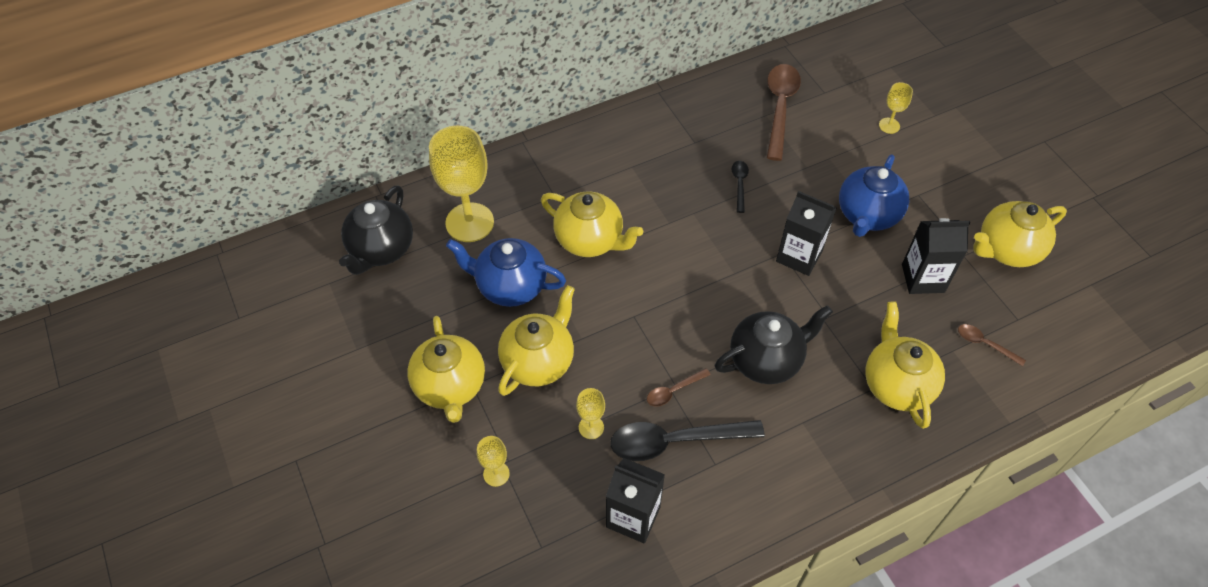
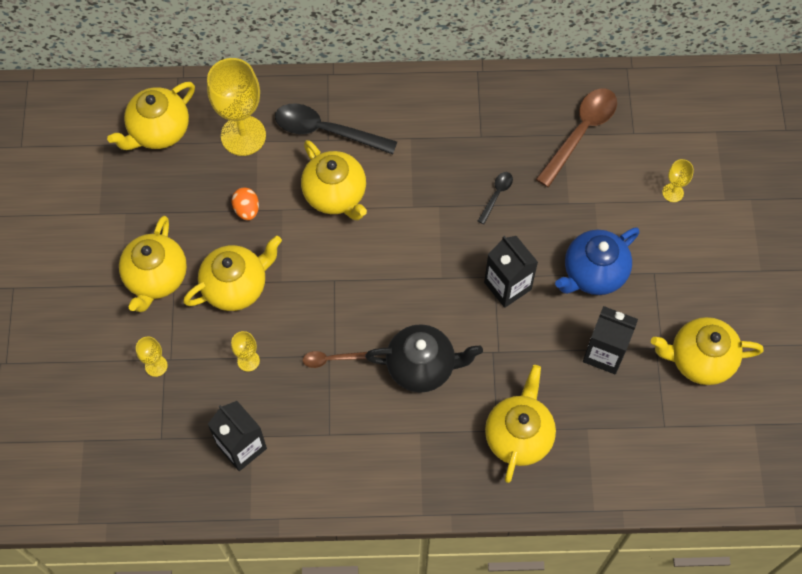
camera: 25 degrees right, 10 degrees up
(381, 250) = (158, 131): black teapot -> yellow teapot
(510, 286) = (247, 210): blue teapot -> orange egg
(674, 441) = (307, 402): black spoon -> black spoon (326, 131)
(984, 344) = (619, 435): brown spoon -> none

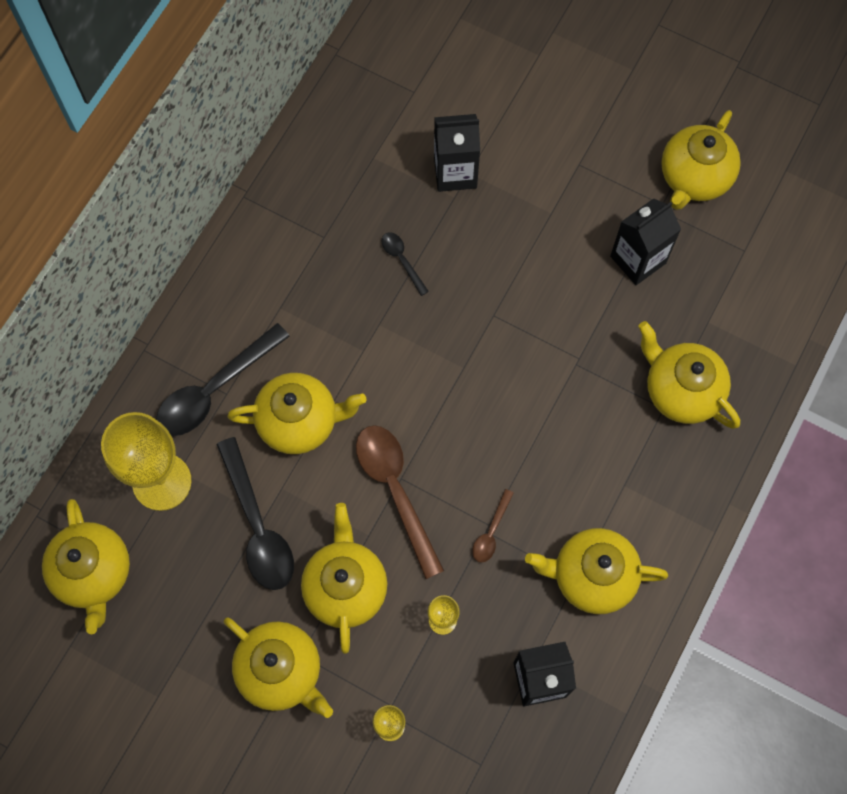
camera: 60 degrees left, 5 degrees up
(247, 210) = (258, 526): orange egg -> black spoon
(337, 444) = (591, 576): none -> yellow teapot
(422, 367) = (553, 442): black teapot -> none
(507, 286) = (511, 308): black carton -> black carton (455, 172)
(581, 132) = (381, 139): brown spoon -> brown spoon (395, 490)
(593, 273) = (546, 220): blue teapot -> none
(673, 192) = (502, 96): yellow goblet -> none

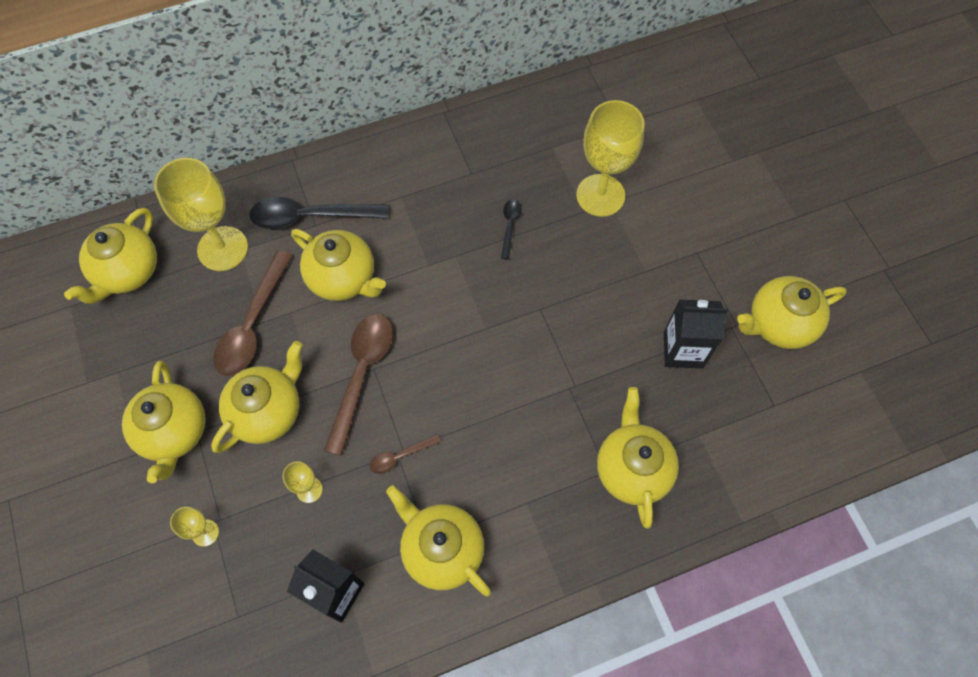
camera: 40 degrees right, 5 degrees down
(258, 526) = (252, 325): black spoon -> brown spoon
(455, 172) = (600, 195): black carton -> yellow goblet

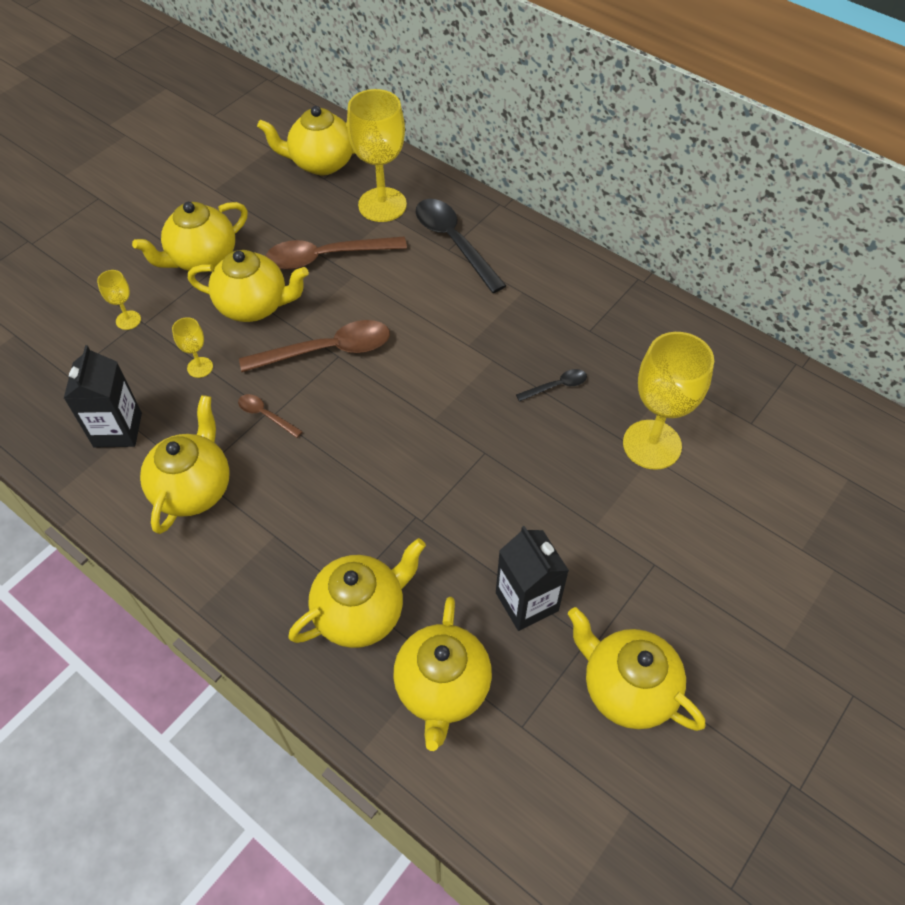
camera: 60 degrees right, 10 degrees down
(343, 279) = (410, 293): yellow teapot -> yellow teapot (442, 688)

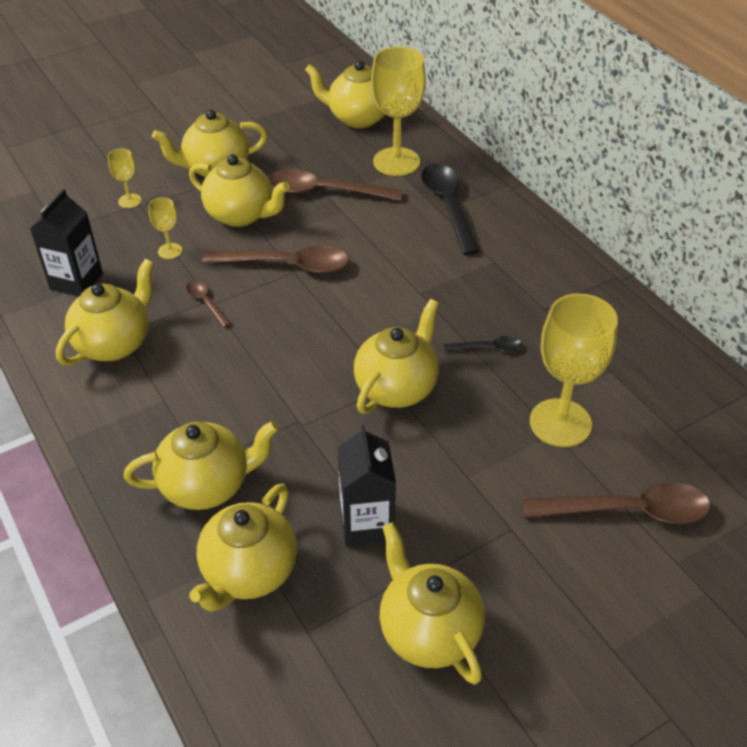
camera: 20 degrees right, 10 degrees down
(492, 453) = (397, 387): none -> yellow teapot
(743, 513) = (628, 511): none -> brown spoon

